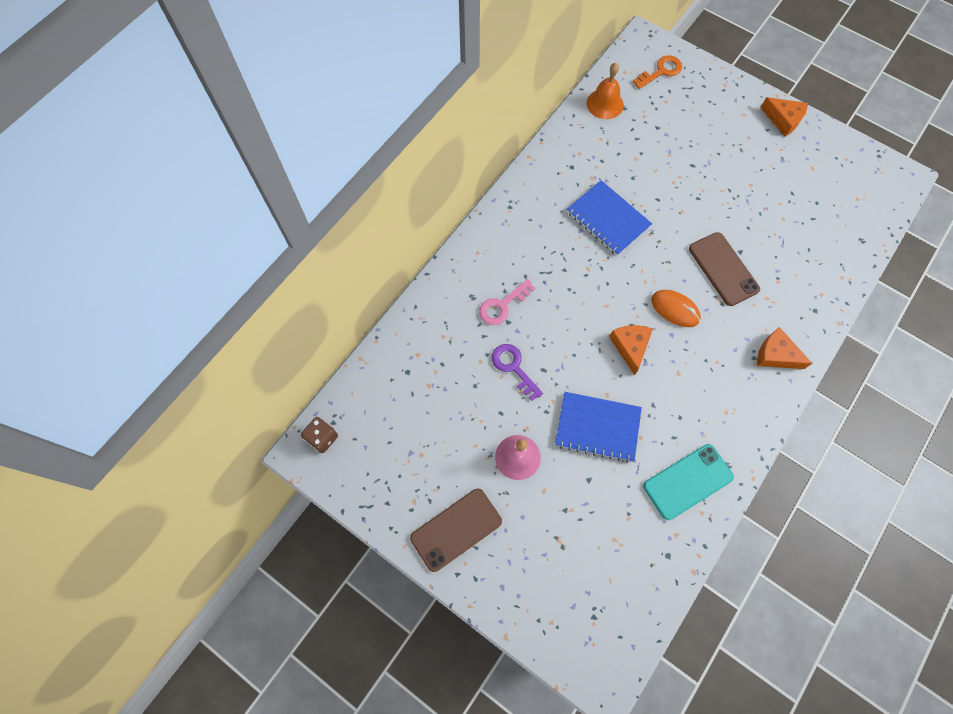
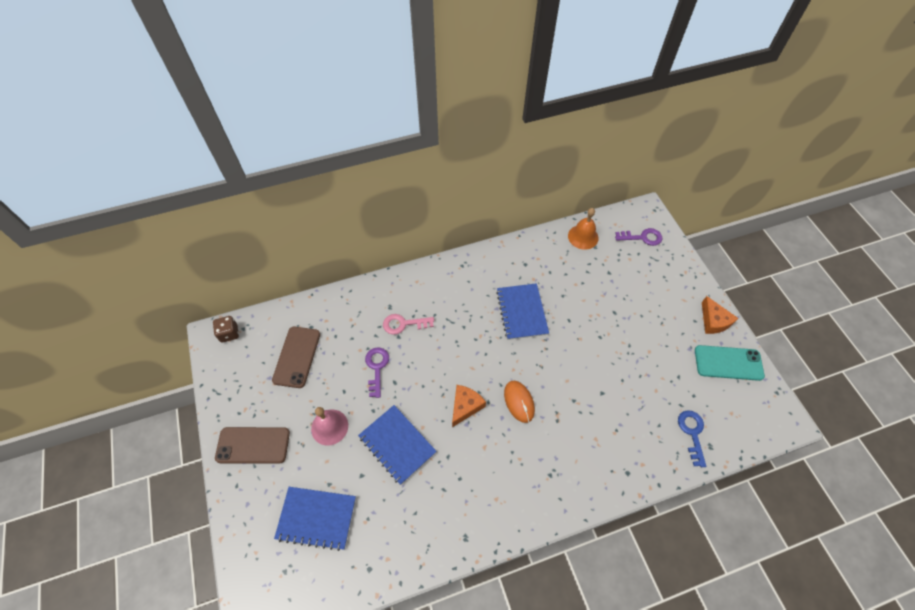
camera: 35 degrees right, 10 degrees down
(581, 548) = (316, 518): none -> blue notebook
(661, 71) = (642, 237): orange key -> purple key
(688, 481) = (427, 527): turquoise phone -> turquoise phone (728, 363)
(723, 269) = (578, 397): brown phone -> brown phone (297, 357)
(775, 354) = (568, 484): orange cheese -> none
(840, 238) = (692, 433): none -> blue key

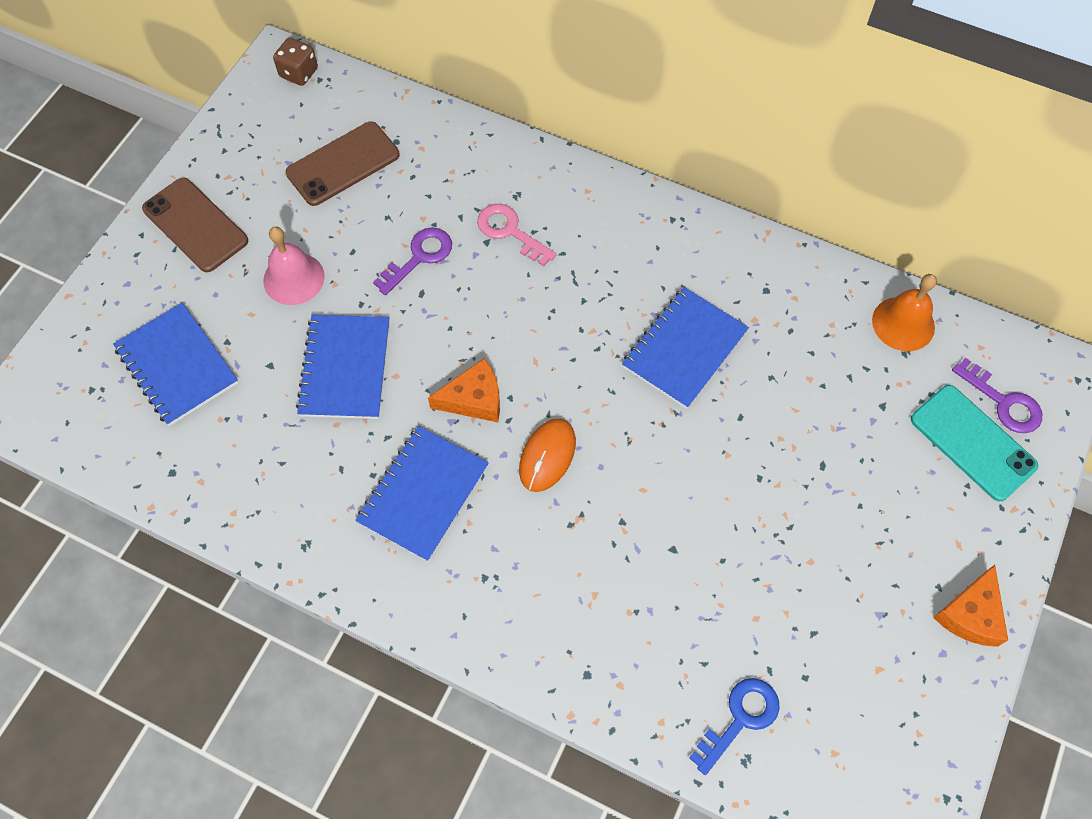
camera: 45 degrees right, 5 degrees up
(489, 465) = (423, 494): none -> blue notebook
(728, 363) = (918, 688): turquoise phone -> turquoise phone (972, 443)

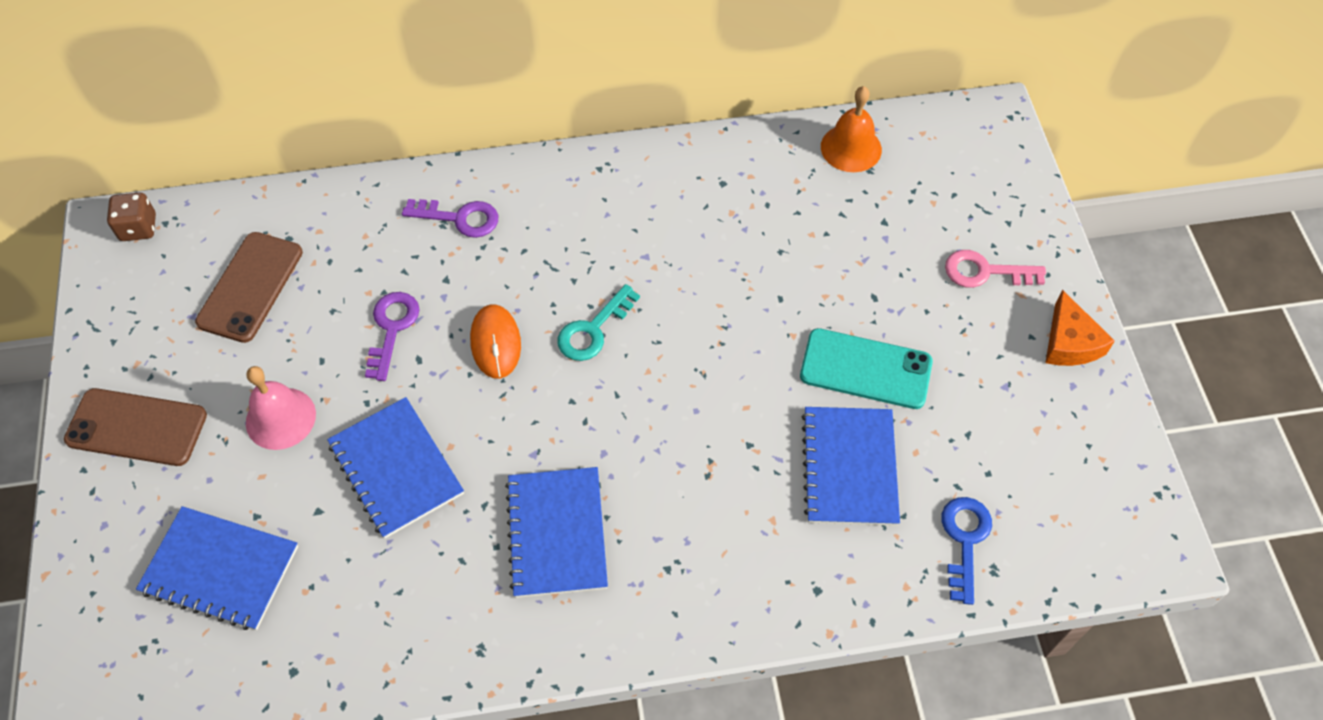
camera: 35 degrees left, 5 degrees down
(474, 399) = (540, 422): orange cheese -> none
(510, 231) = (461, 258): pink key -> pink key (985, 272)
(547, 456) = (643, 430): orange mouse -> orange mouse (495, 343)
(568, 350) = (593, 330): none -> turquoise key
(684, 349) = (692, 270): blue notebook -> blue notebook (850, 467)
(972, 443) = (972, 210): turquoise phone -> turquoise phone (865, 369)
(1003, 402) = (970, 165): purple key -> purple key (459, 218)

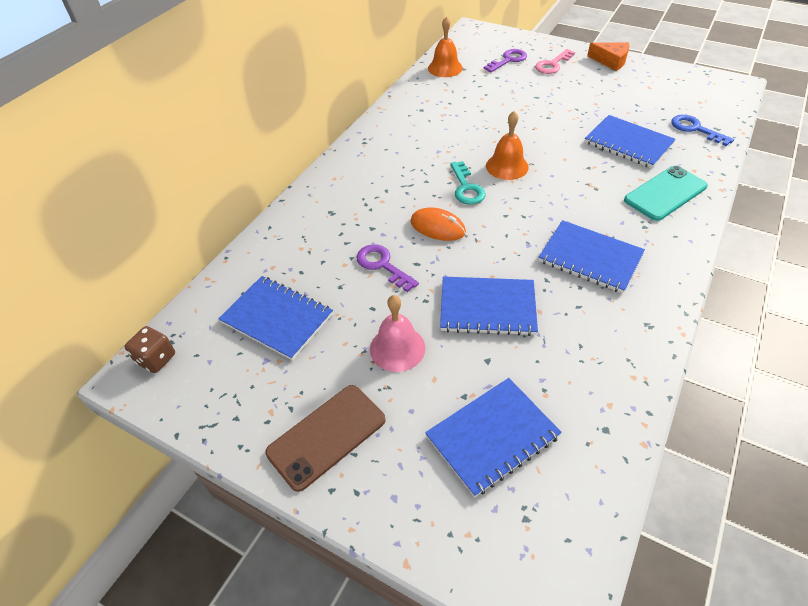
camera: 50 degrees left, 10 degrees down
(250, 287) = (277, 319): brown phone -> blue notebook
(459, 218) = (335, 204): purple key -> purple key (508, 60)
(674, 349) = (507, 166): none -> orange bell
(865, 369) = (575, 116): turquoise phone -> turquoise phone (665, 193)

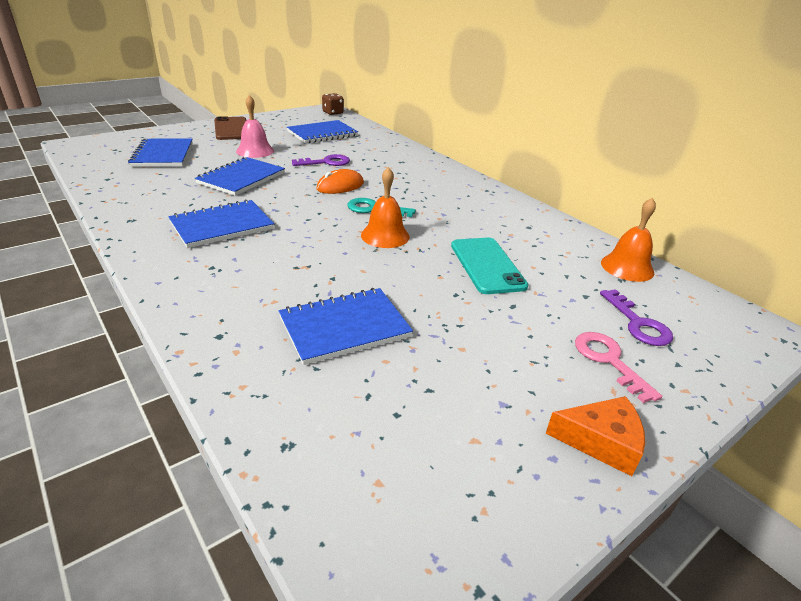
camera: 110 degrees right, 15 degrees down
(610, 61) = (601, 441): orange cheese -> orange cheese turned 135 degrees counterclockwise
(665, 193) = (232, 304): turquoise phone -> turquoise phone (487, 265)
(695, 129) = (310, 414): blue key -> none

